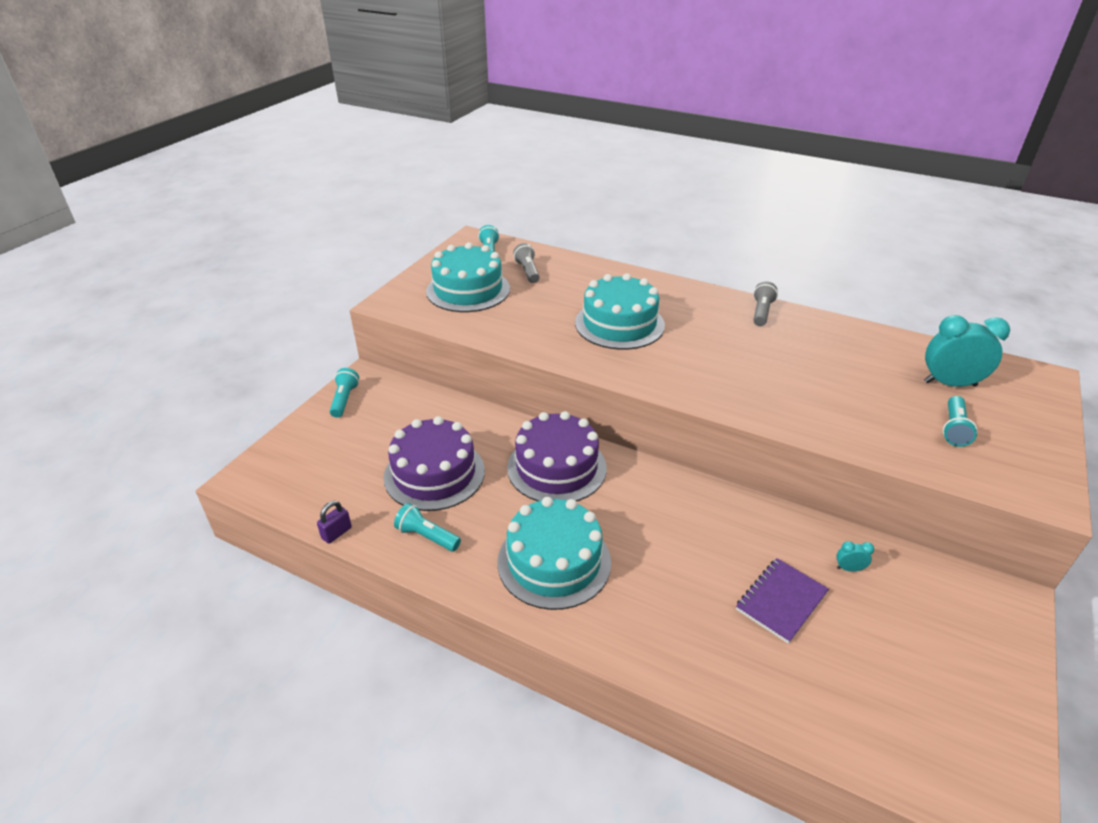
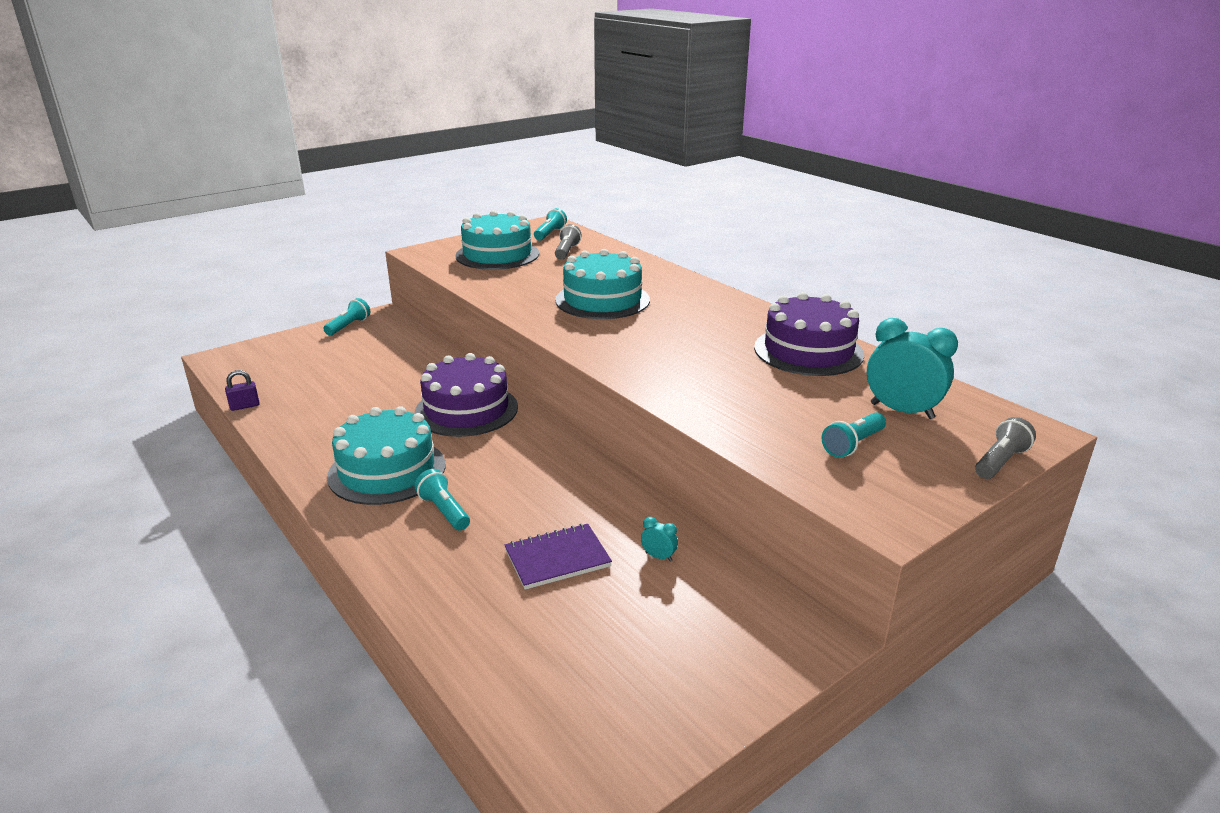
camera: 25 degrees right, 10 degrees down
(427, 536) = (307, 426): turquoise flashlight -> turquoise flashlight (444, 511)
(434, 473) = (361, 388): purple cake -> purple cake (808, 351)
(761, 312) = (760, 318): grey flashlight -> grey flashlight (1000, 461)

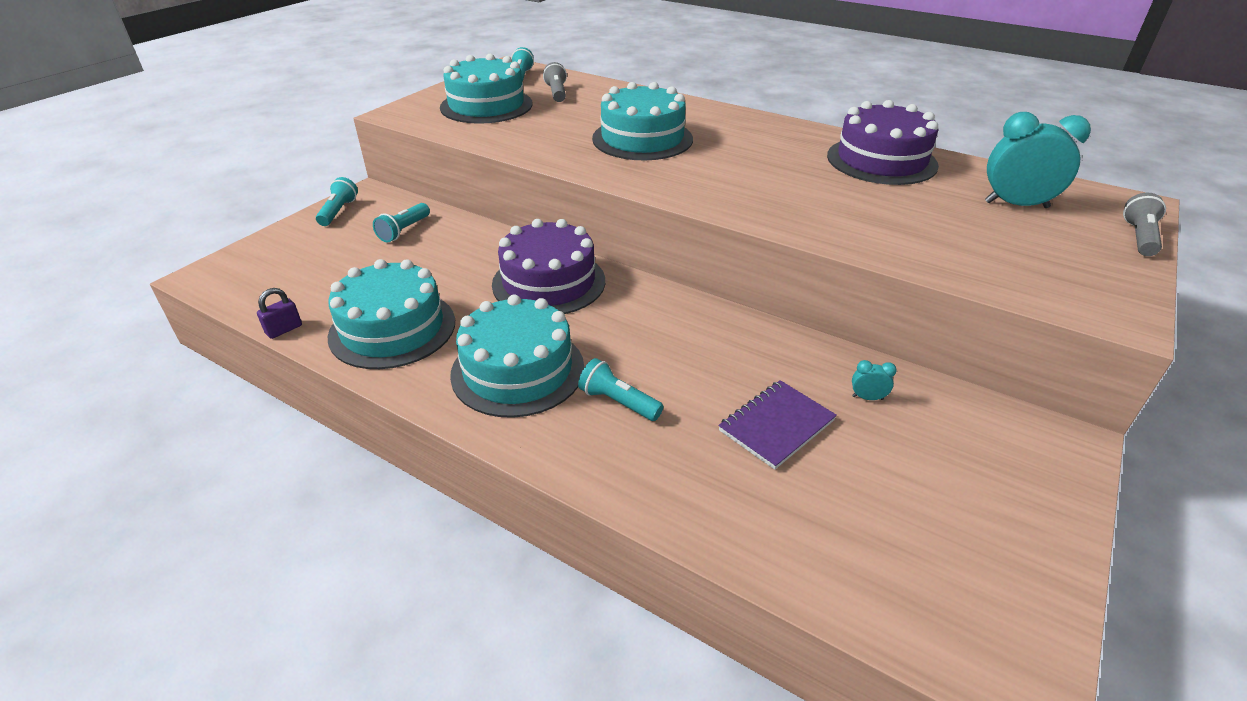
camera: 20 degrees left, 10 degrees up
(320, 421) = (392, 329): none -> turquoise cake
(853, 445) = (1012, 246): turquoise flashlight -> turquoise flashlight (404, 231)

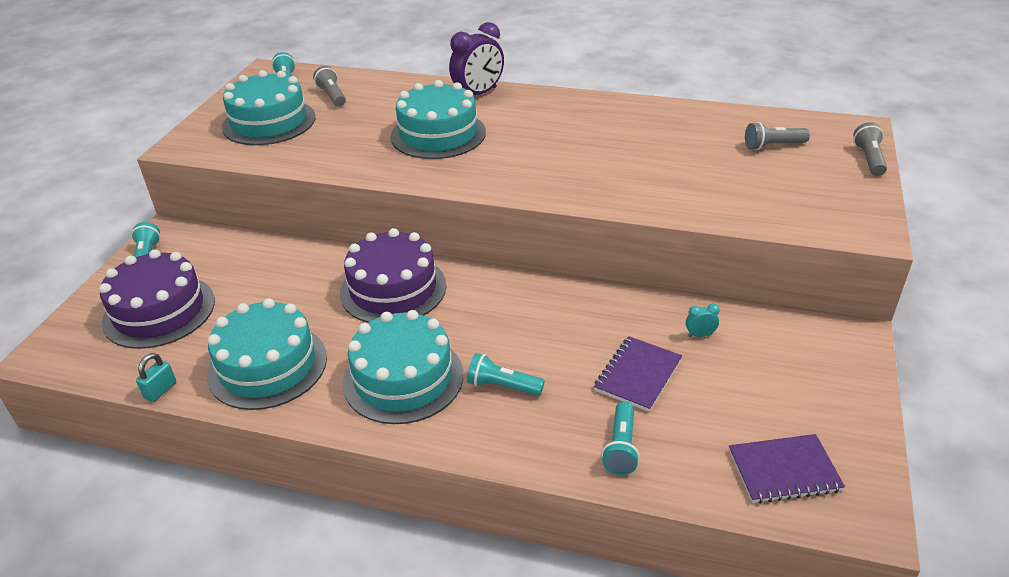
camera: 15 degrees left, 0 degrees up
(284, 329) = (160, 390): purple padlock -> turquoise padlock
(404, 231) = (226, 265): turquoise flashlight -> turquoise flashlight (621, 447)
(700, 110) = (478, 94): none -> purple clock
(881, 160) = (654, 121): purple cake -> purple cake (159, 311)
(924, 584) = (783, 470): none -> purple notebook
(1016, 205) = (772, 146): turquoise clock -> grey flashlight

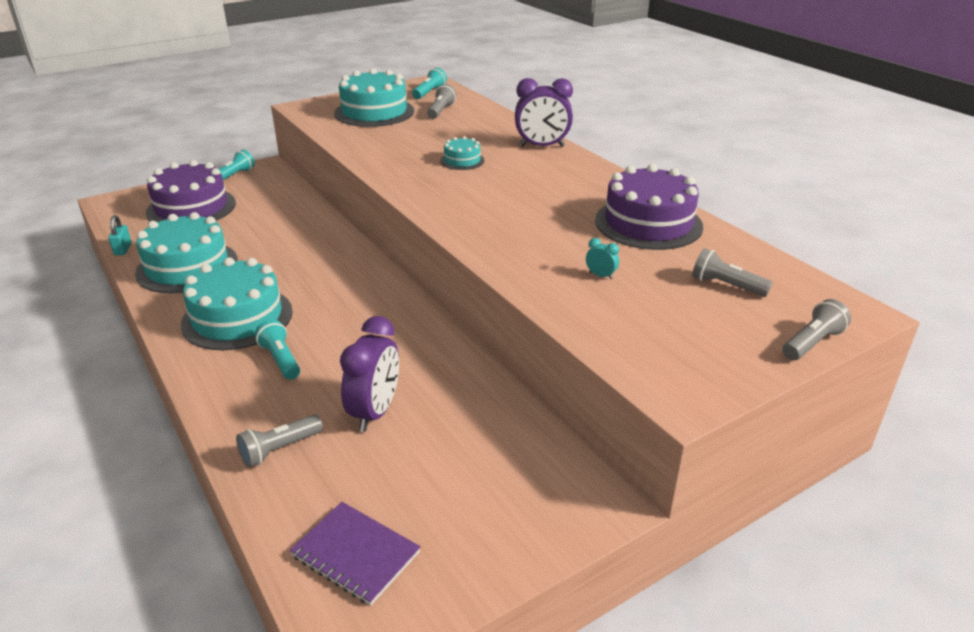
camera: 40 degrees right, 5 degrees down
(160, 390) = (123, 249): turquoise padlock -> turquoise padlock turned 75 degrees counterclockwise
(393, 289) = (323, 262): purple cake -> purple cake (648, 223)
(438, 134) = (462, 161): turquoise cake -> turquoise cake, size x0.49
(621, 447) = (279, 449): turquoise flashlight -> grey flashlight
(638, 375) = (375, 412): purple notebook -> purple clock
(700, 335) = (471, 416): turquoise clock -> turquoise clock (600, 275)

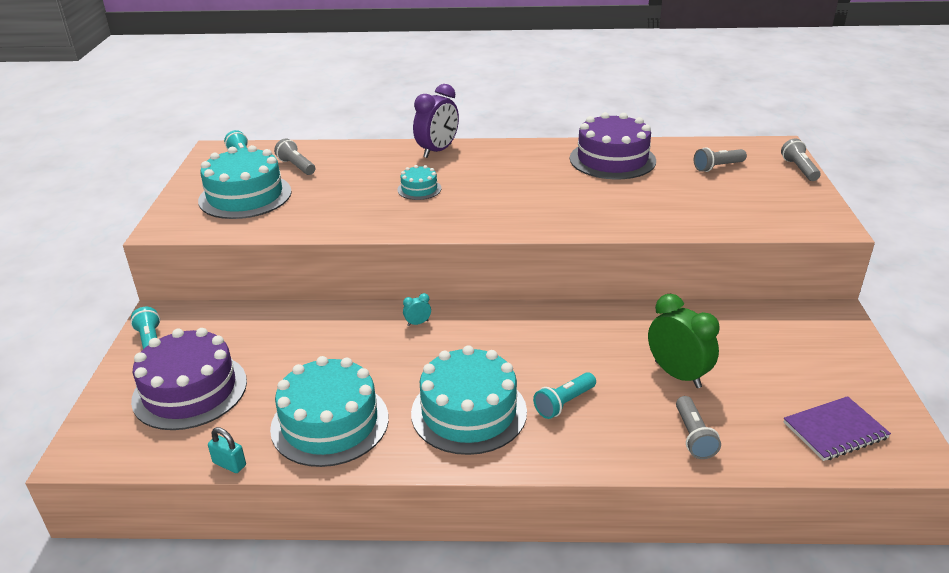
camera: 55 degrees left, 0 degrees up
(281, 359) = (564, 403): turquoise flashlight -> turquoise flashlight turned 45 degrees counterclockwise
(375, 412) = (677, 374): purple clock -> green clock
(600, 275) = (669, 199): turquoise clock -> turquoise clock (417, 323)

